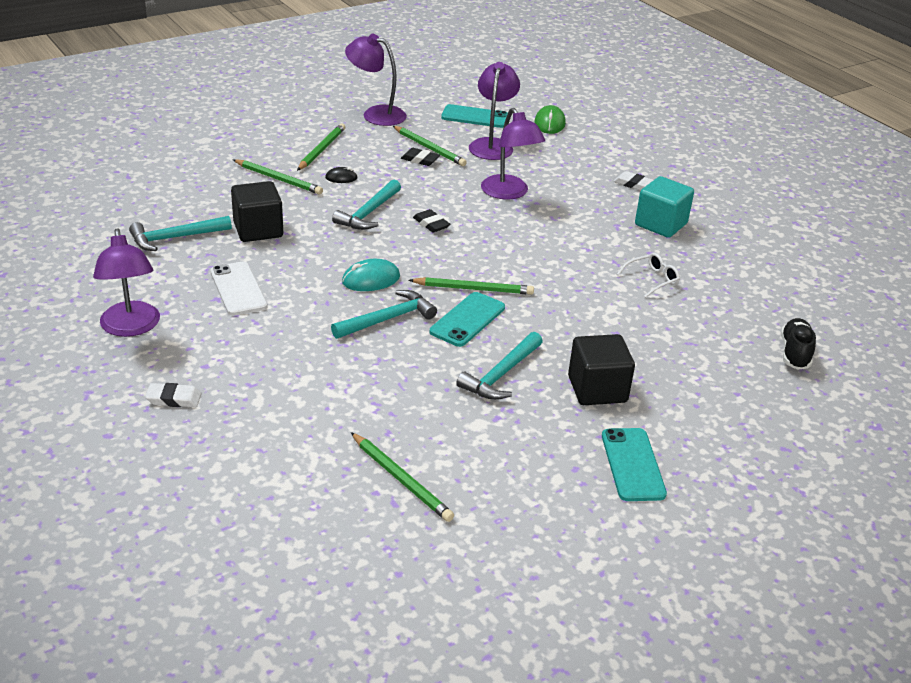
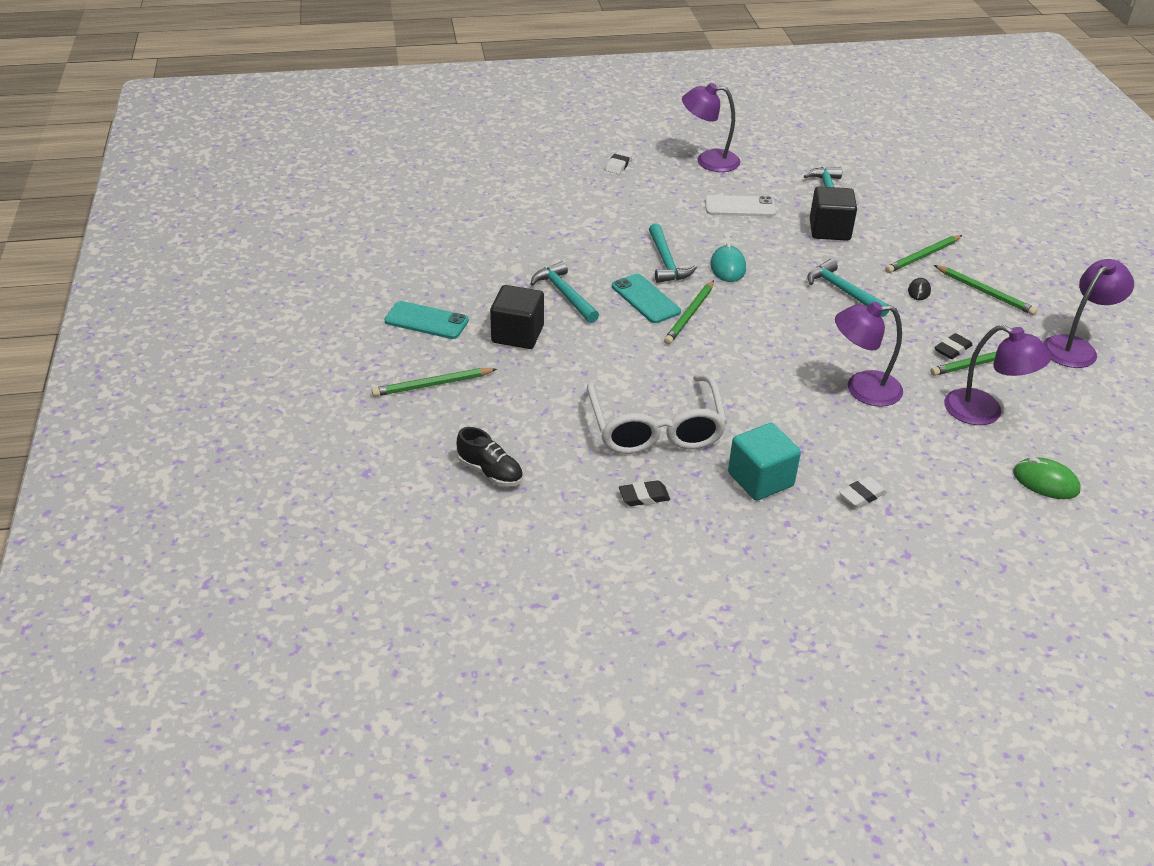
camera: 115 degrees right, 5 degrees up
(401, 479) = (485, 225): green pencil -> green pencil (432, 384)
(431, 224) = (811, 321): black eraser -> black eraser (644, 496)
(475, 117) = (1067, 421): turquoise phone -> none
(652, 280) = (655, 428): white glasses -> white glasses, size x2.37

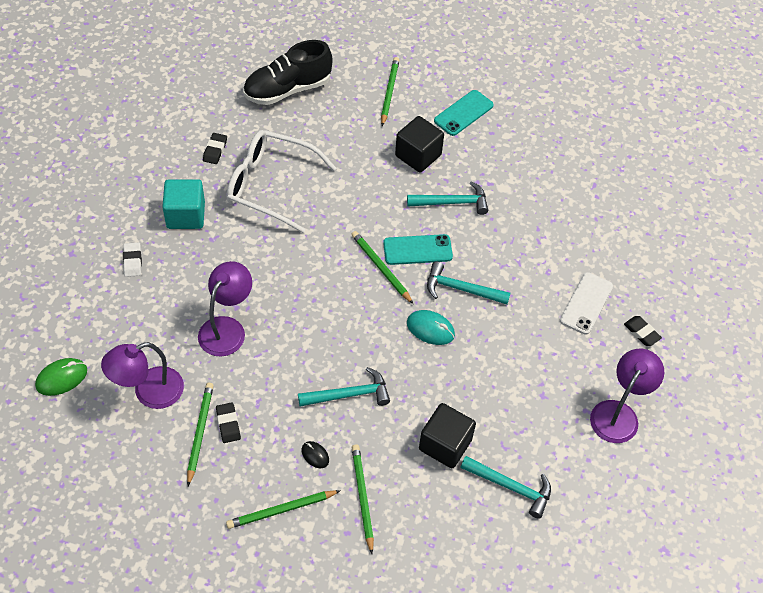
camera: 115 degrees right, 15 degrees up
(490, 472) = (287, 89): black shoe -> black shoe, size x1.76
(618, 165) = (641, 332): white eraser -> black eraser
(740, 207) = (521, 392): white phone -> white phone (586, 303)
(1075, 347) = (168, 525): purple lamp -> none

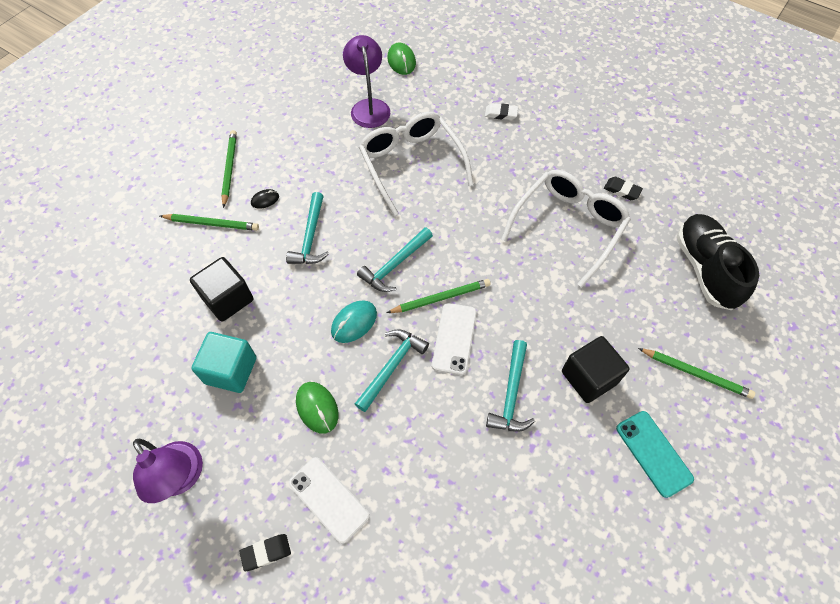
camera: 110 degrees right, 5 degrees up
(186, 215) = (544, 156): turquoise cube -> turquoise cube (231, 370)
(200, 433) = (319, 131): green pencil -> none
(227, 328) = (411, 164): purple lamp -> white glasses
(228, 424) = (319, 149): black eraser -> none
(417, 250) = (454, 338): turquoise phone -> white phone
(510, 487) = (160, 341): turquoise hammer -> turquoise hammer (395, 265)
(519, 333) = (317, 408): none -> green mouse

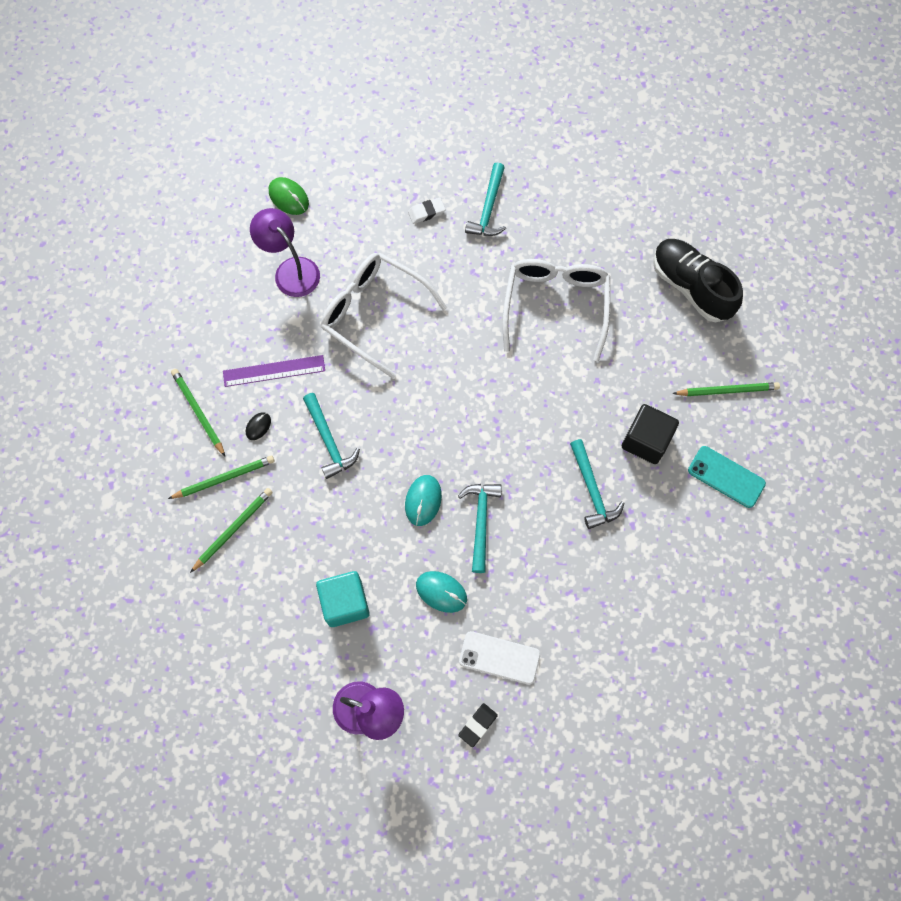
camera: 30 degrees left, 10 degrees up
(228, 299) = (294, 542): black cube -> none
(306, 167) = (274, 371): none -> purple ruler
(317, 408) = (441, 592): green mouse -> turquoise mouse
(395, 265) = (424, 426): turquoise hammer -> turquoise hammer (488, 208)
(440, 298) = (484, 436): green pencil -> green pencil (233, 529)
(454, 338) = (518, 467): white phone -> none
(622, 190) = (583, 242): black eraser -> none

